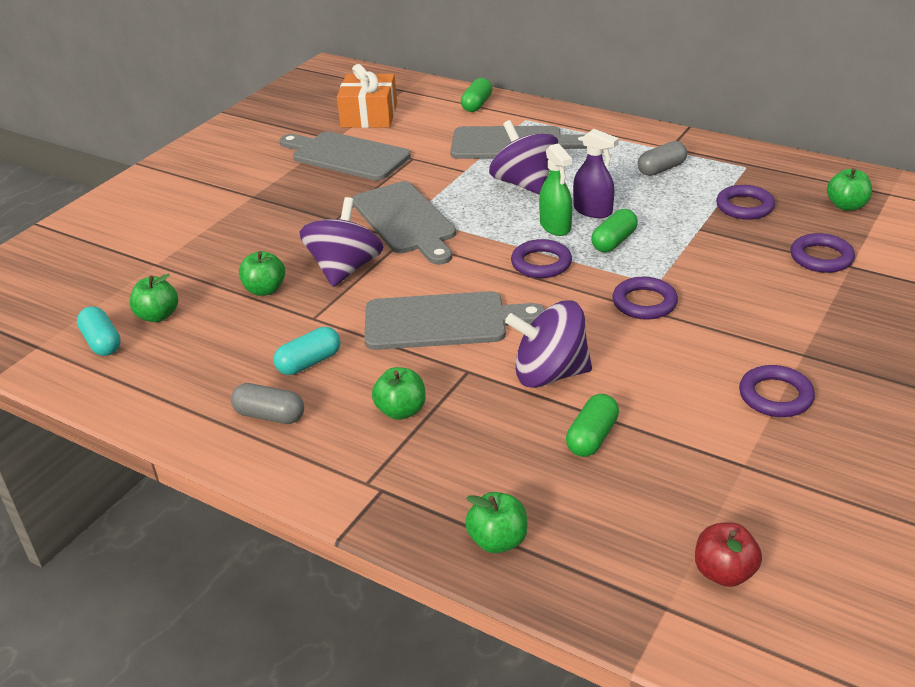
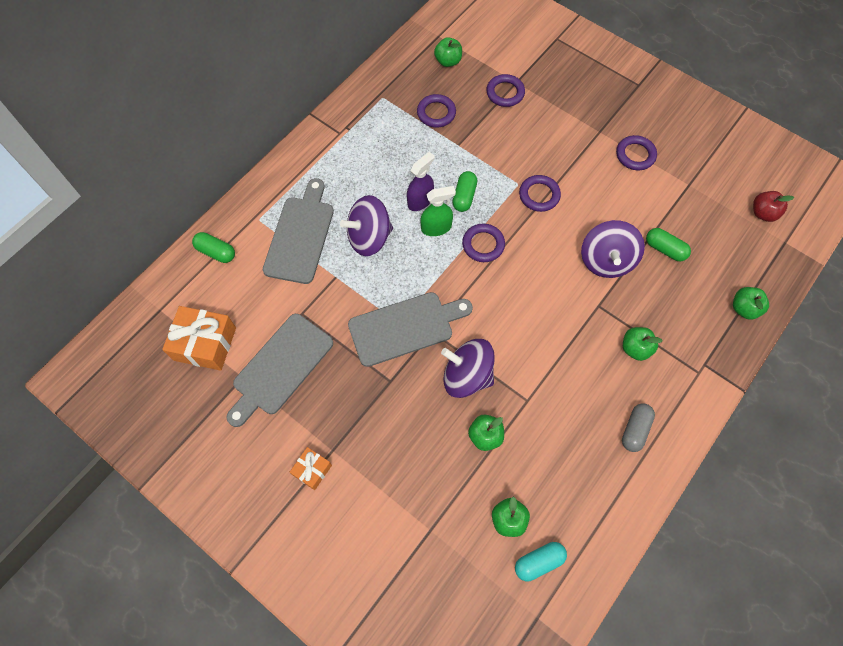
camera: 85 degrees left, 30 degrees up
(231, 188) = (312, 470): none -> orange gift
(309, 362) = (580, 404): turquoise capsule -> none
(442, 321) = (543, 315): grey cutting board -> none
(614, 241) = (464, 196): green capsule -> green capsule turned 60 degrees clockwise
(661, 169) = (371, 146): grey capsule -> none

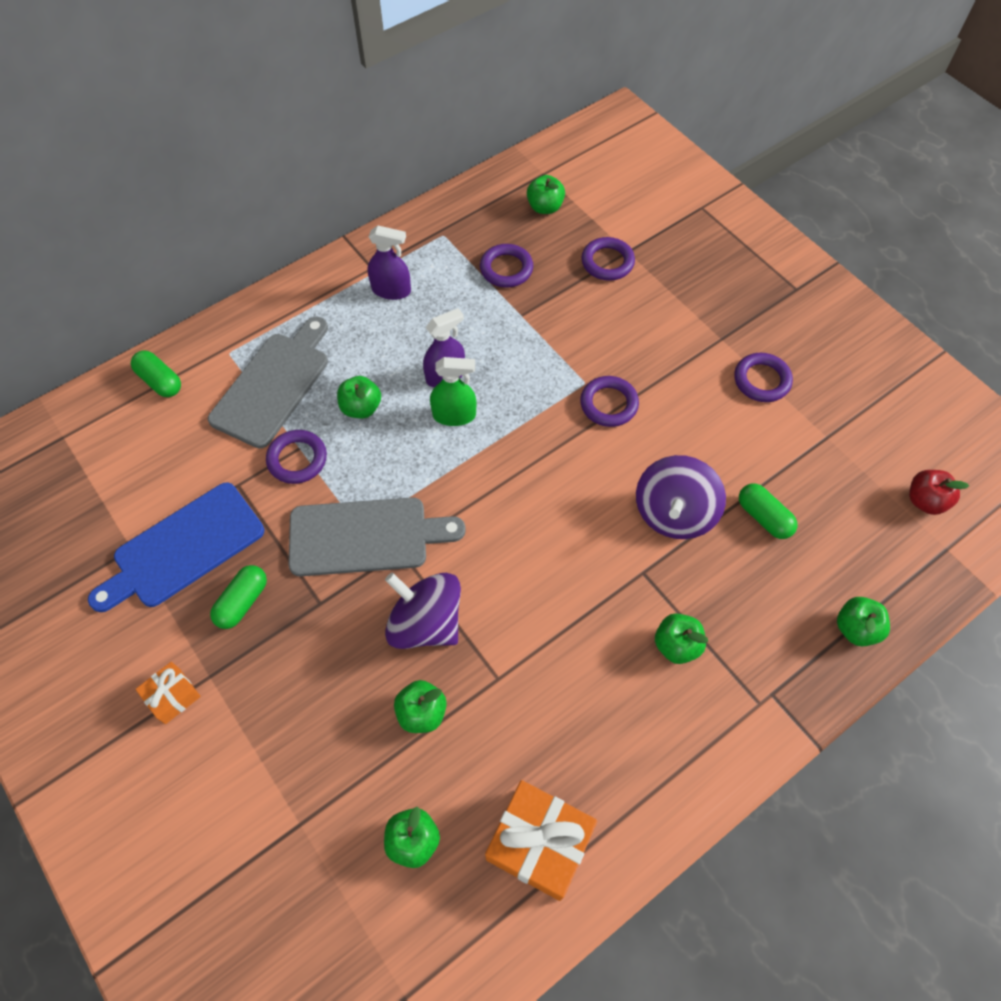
camera: 15 degrees right, 5 degrees down
(205, 344) = (100, 494): orange gift -> orange gift (539, 843)
(280, 367) = (183, 548): grey cutting board -> blue cutting board
(360, 147) = (391, 290): none -> purple spray bottle
(369, 237) = (361, 408): purple spinning top -> green apple
(464, 196) = (506, 383): green capsule -> green capsule (242, 602)
(483, 244) = (509, 452): purple ring -> purple ring (297, 459)
(538, 562) = (435, 915): turquoise capsule -> none
(635, 430) = (638, 761): grey capsule -> none

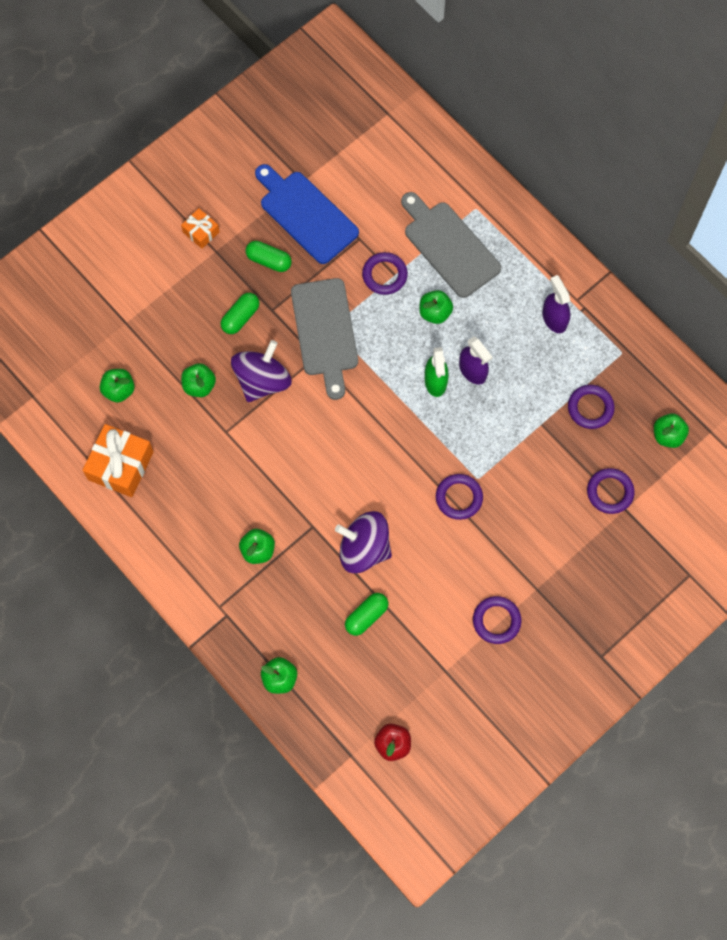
camera: 85 degrees right, 10 degrees up
(160, 381) = (443, 166): green capsule -> green capsule (240, 317)
(273, 385) = (449, 246): grey cutting board -> grey cutting board turned 150 degrees counterclockwise
(391, 290) = (554, 319): purple spray bottle -> purple spray bottle turned 150 degrees clockwise

